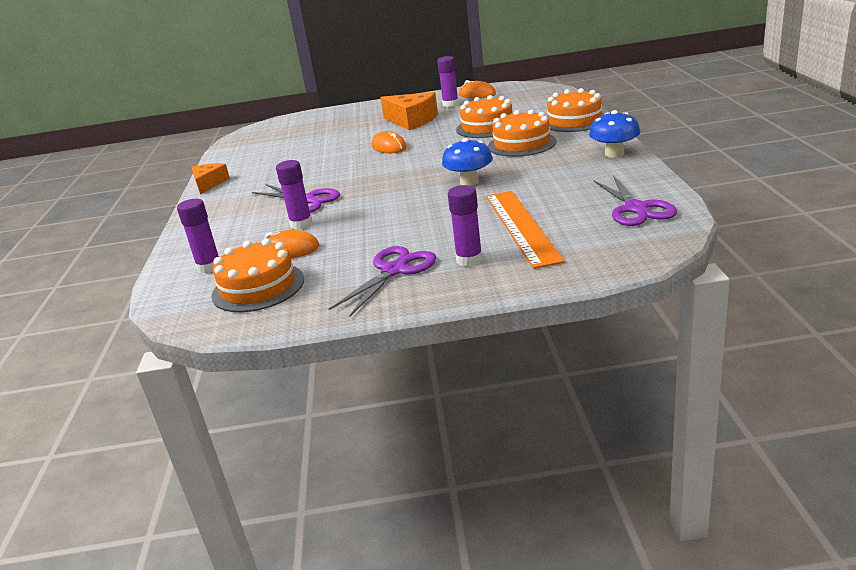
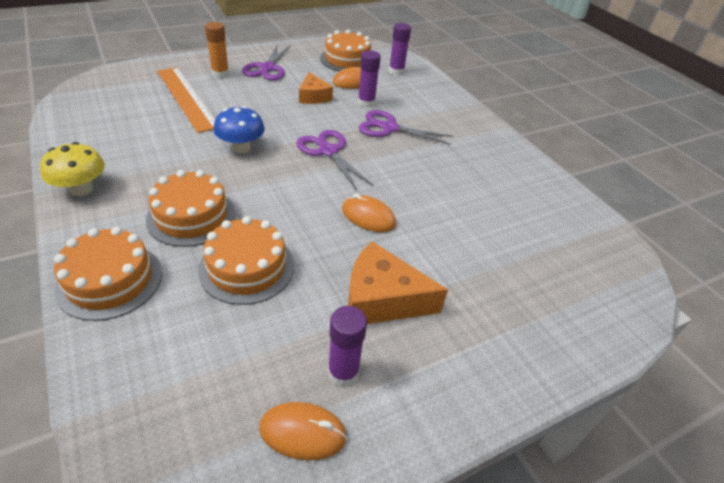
camera: 150 degrees right, 15 degrees up
(209, 184) = (520, 153): orange cheese -> orange cheese (313, 96)
(469, 260) = (220, 74): purple glue stick -> orange glue stick
(614, 154) = (81, 189): blue mushroom -> yellow mushroom
(636, 208) = (92, 112): purple scissors -> purple scissors (328, 151)

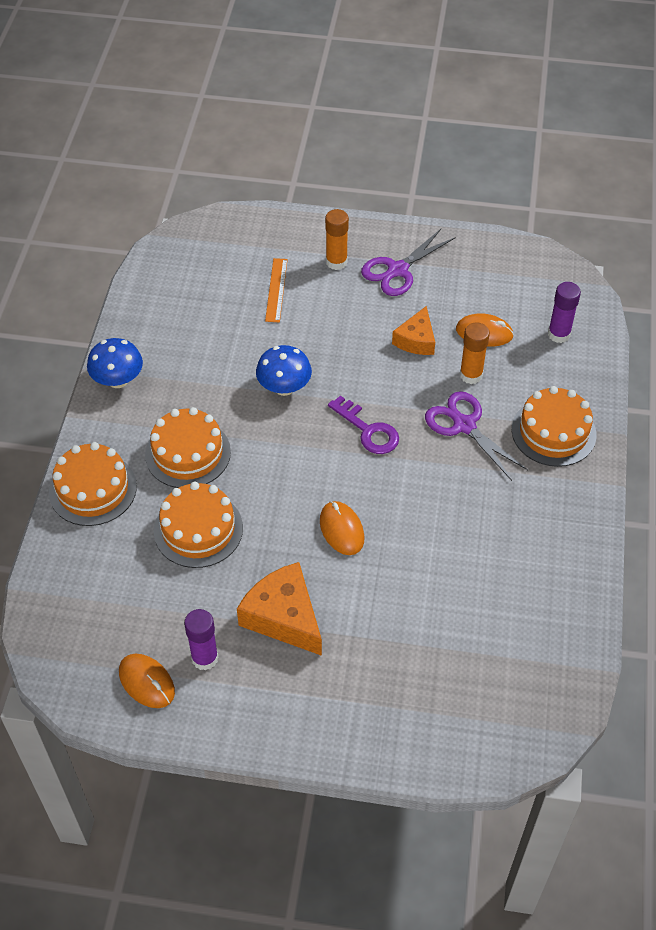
camera: 40 degrees right, 10 degrees up
(81, 189) = (118, 380): yellow mushroom -> blue mushroom
(186, 98) = (276, 290): orange ruler -> orange ruler, size x0.55
(328, 151) = (368, 430): purple scissors -> purple key
(347, 60) = (511, 289): orange cake -> orange cake (553, 432)
(366, 103) = (471, 375): purple glue stick -> orange glue stick

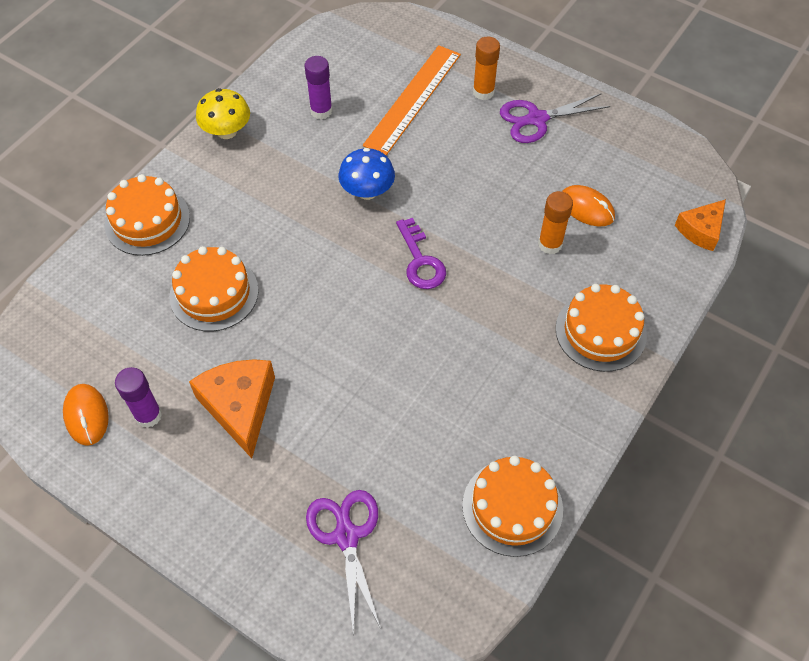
camera: 25 degrees right, 5 degrees up
(118, 380) = (227, 131): blue mushroom -> yellow mushroom
(188, 453) = (246, 220): orange cake -> orange cake (512, 507)
(276, 290) = (413, 99): orange ruler -> orange ruler, size x1.82
(341, 530) = (341, 346): orange mouse -> none
(416, 340) = (516, 191): orange cheese -> orange cheese (701, 230)
(464, 425) = (515, 291): purple scissors -> purple scissors (346, 536)
(559, 334) = (661, 236): purple glue stick -> purple glue stick (321, 111)

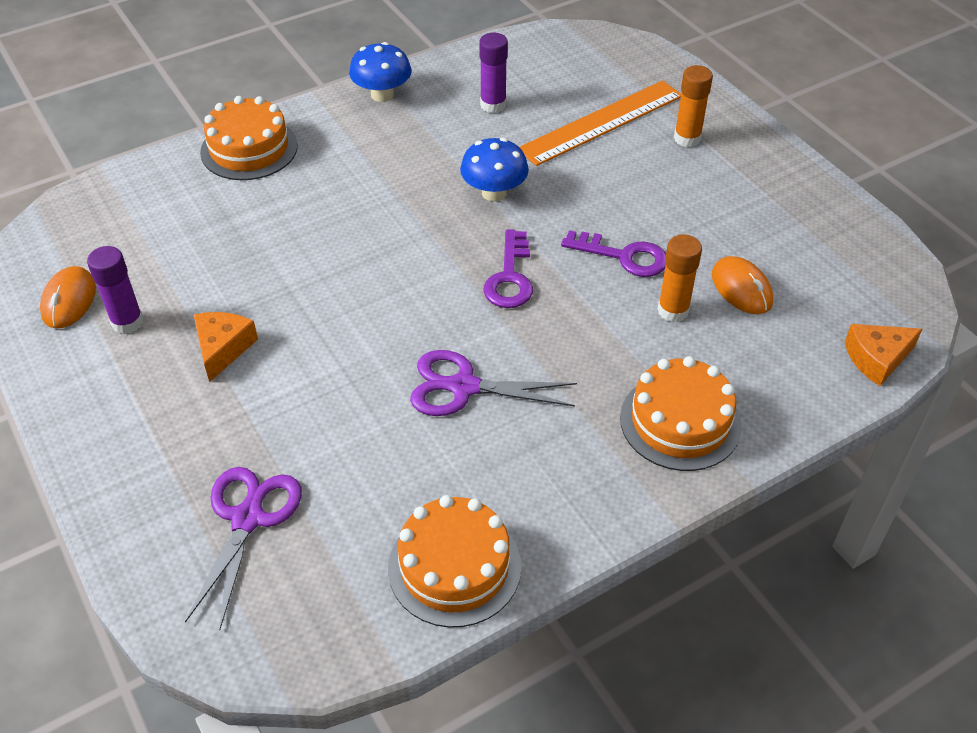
camera: 25 degrees right, 10 degrees down
(214, 293) = (269, 234): orange cake -> none
(227, 131) = (382, 95): yellow mushroom -> blue mushroom
(240, 407) = (223, 348): orange cheese -> orange cheese, size x0.63
(492, 212) = (623, 256): none -> purple key
(537, 119) = (735, 182): purple scissors -> purple scissors (464, 387)

